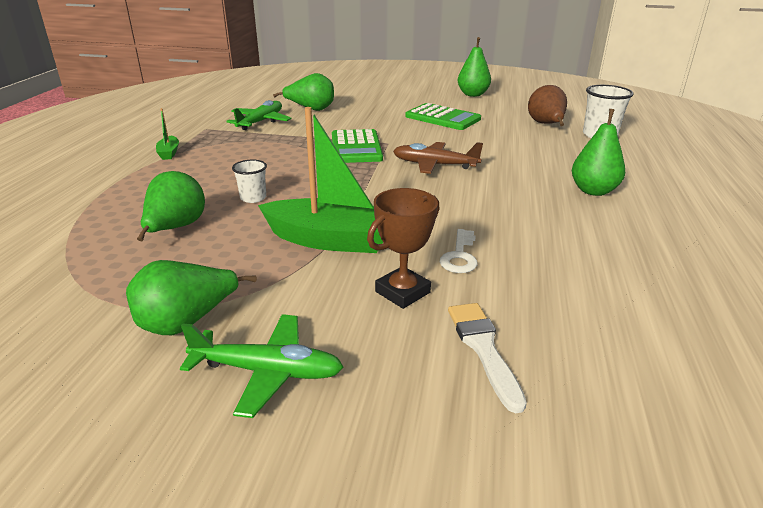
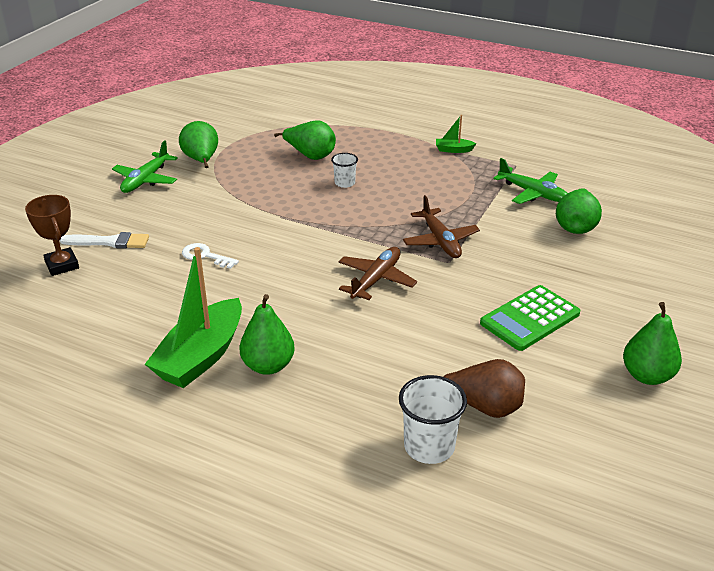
camera: 105 degrees right, 5 degrees up
(331, 240) = (260, 208): green boat -> green boat (201, 356)
(356, 147) = (440, 241): green calculator -> brown plane
(402, 292) = (180, 226): brown trophy -> brown trophy (62, 265)

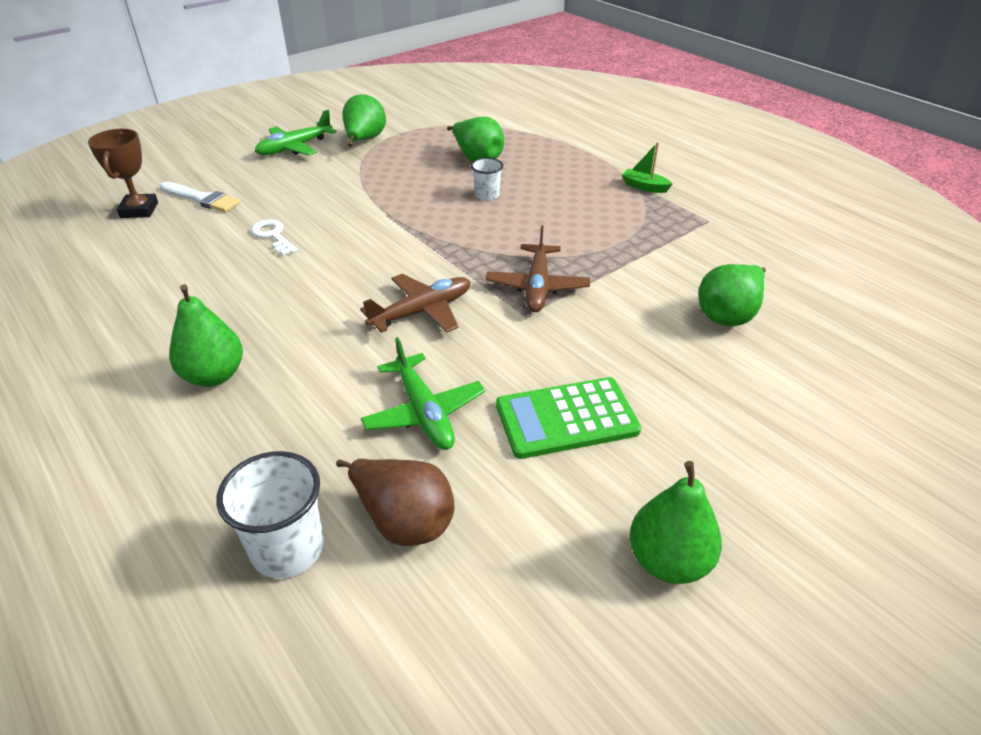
camera: 25 degrees right, 5 degrees up
(201, 356) = (161, 342): green boat -> none
(532, 193) = (702, 259): green plane -> green plane (424, 412)

